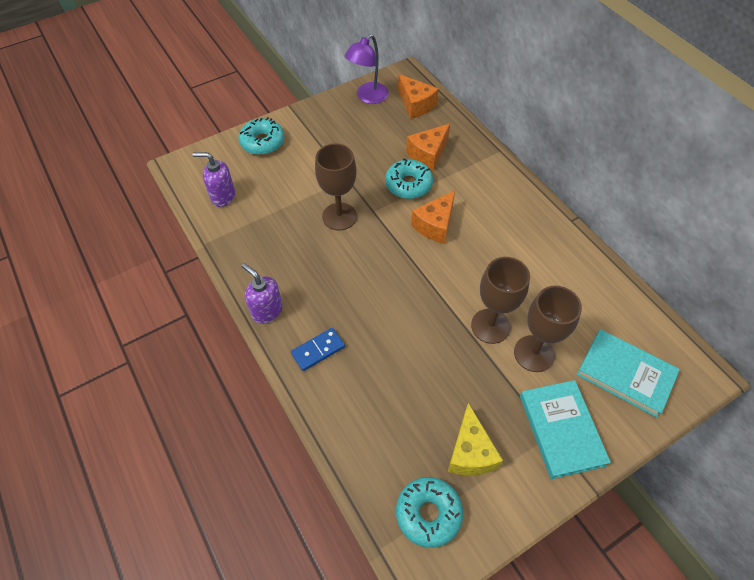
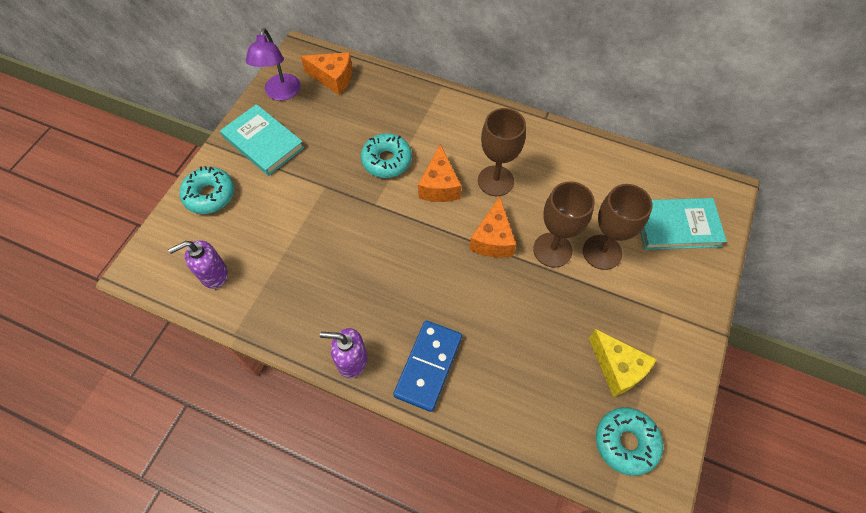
camera: 35 degrees left, 5 degrees up
(318, 350) = (428, 366): blue domino -> blue domino, size x1.59
(339, 216) = (347, 227): brown goblet -> brown goblet (495, 181)
(428, 154) = (382, 121): orange cheese -> orange cheese (493, 239)
(561, 430) = (667, 302): turquoise book -> turquoise book (263, 142)

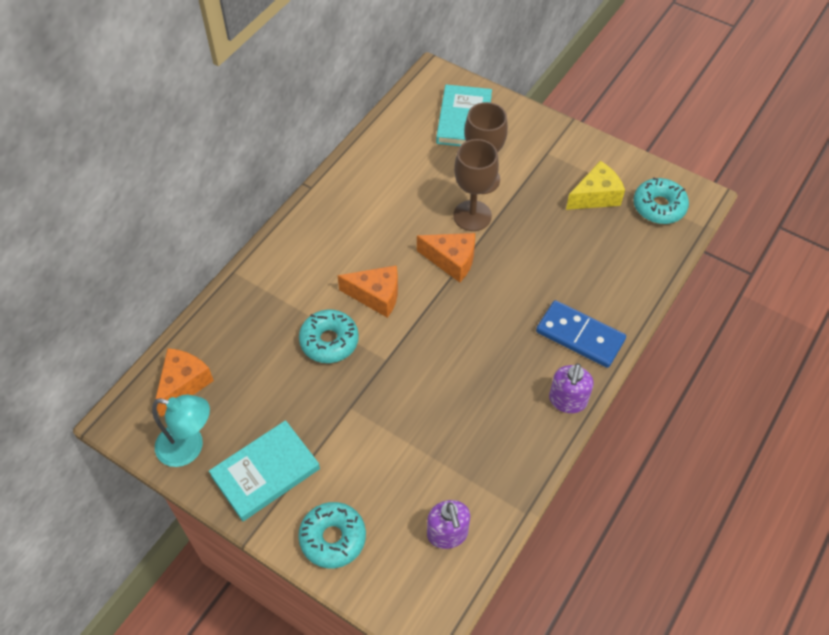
camera: 80 degrees left, 5 degrees down
(281, 93) = (189, 447): purple lamp -> turquoise lamp
(495, 181) = (381, 245): brown goblet -> none

